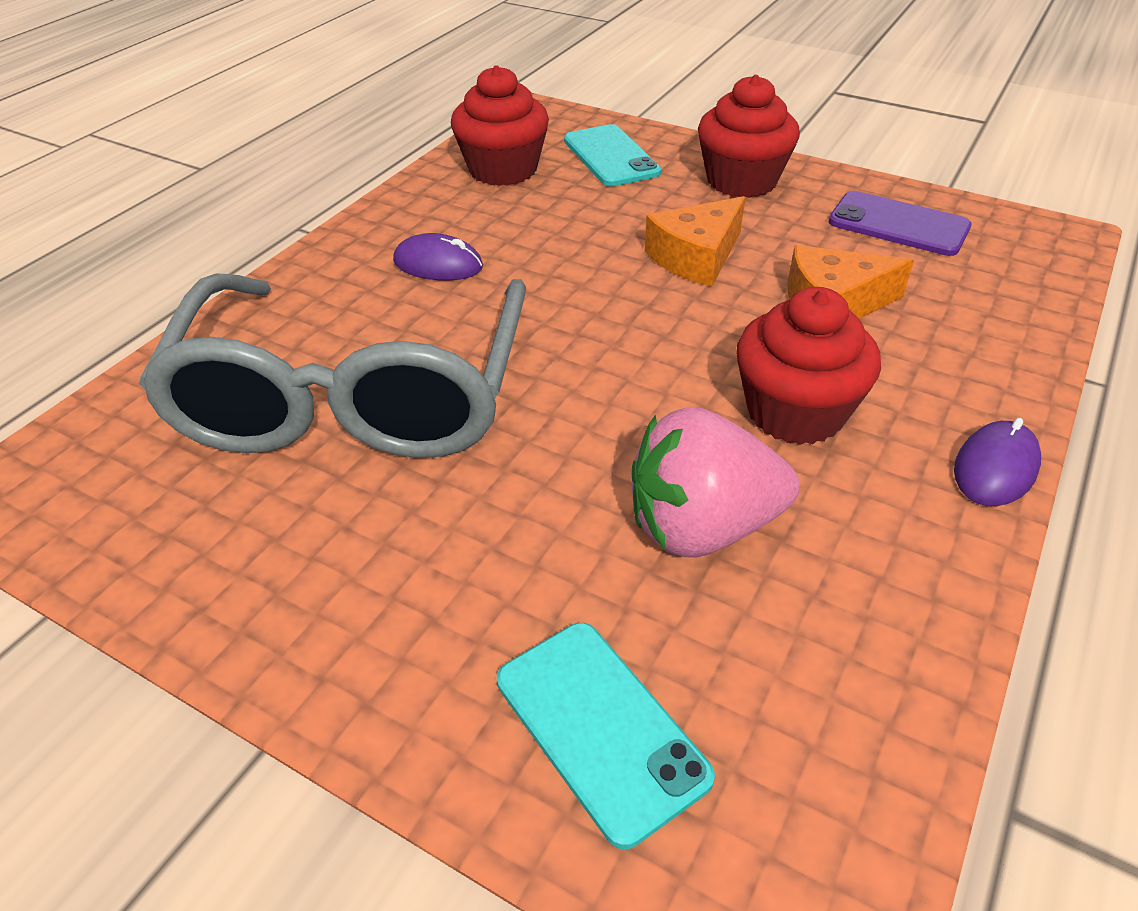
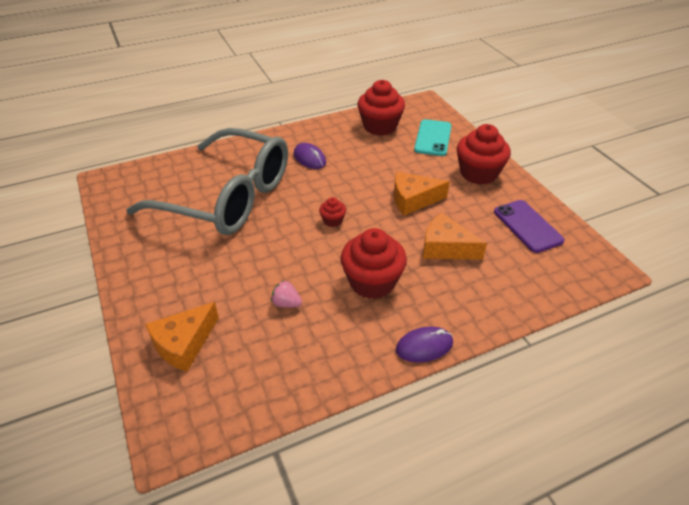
camera: 35 degrees right, 0 degrees up
(353, 397) = (228, 197): grey glasses -> grey glasses turned 105 degrees counterclockwise
(601, 727) = (184, 344): turquoise phone -> orange cheese
(607, 347) = (332, 220): none -> red cupcake
(702, 527) = (286, 303): pink strawberry -> pink strawberry, size x0.44

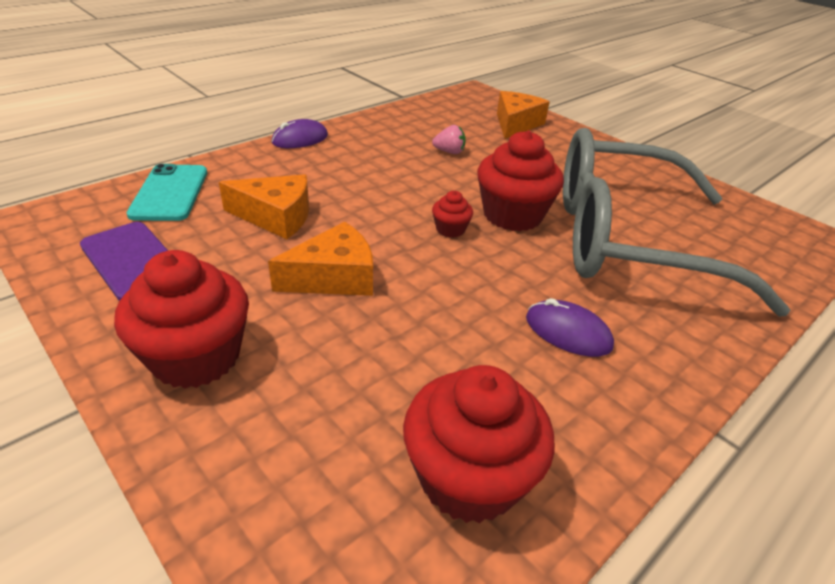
camera: 160 degrees right, 5 degrees down
(372, 282) = (367, 175): red cupcake -> red cupcake (512, 215)
(433, 138) = (306, 459): turquoise phone -> turquoise phone (169, 193)

